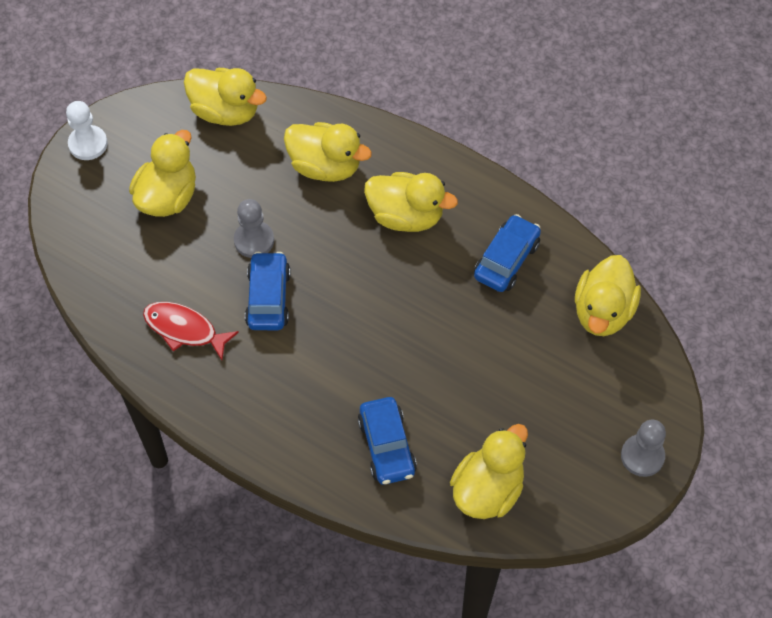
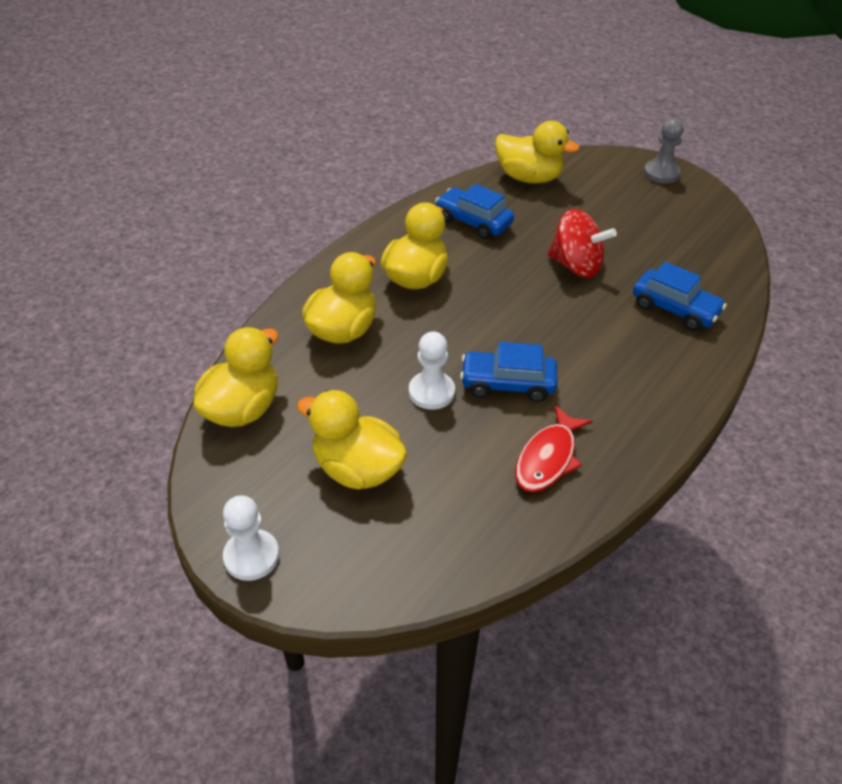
camera: 85 degrees left, 15 degrees down
(254, 240) = (431, 392): grey pawn -> white pawn
(387, 446) = (675, 309): blue car -> blue car turned 45 degrees clockwise
(445, 357) = (576, 266): none -> red spinning top
(487, 490) = (707, 253): yellow duck -> none

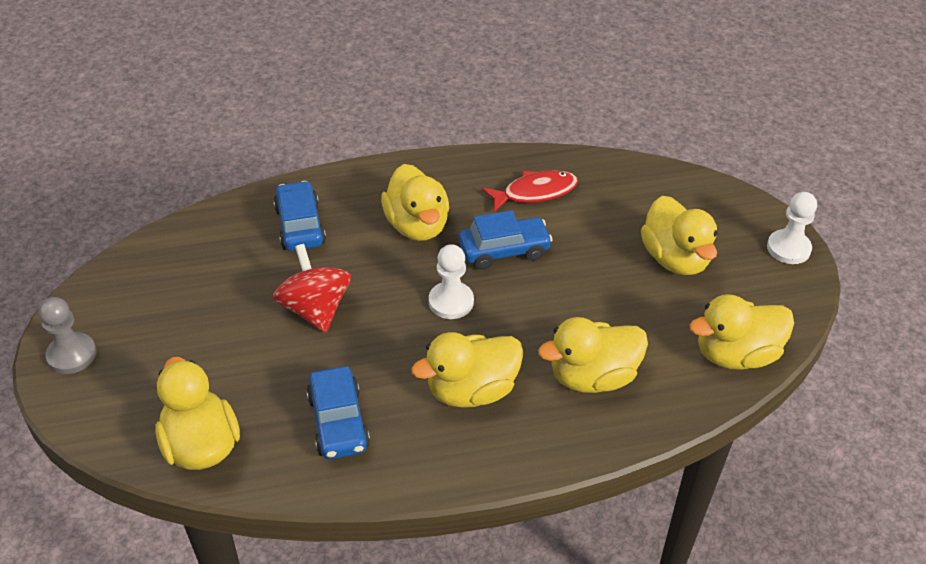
camera: 140 degrees left, 0 degrees up
(431, 392) = (569, 278): white pawn -> white pawn (451, 302)
(507, 384) = (504, 251): blue car -> blue car turned 60 degrees counterclockwise
(598, 362) = (417, 226): none -> yellow duck

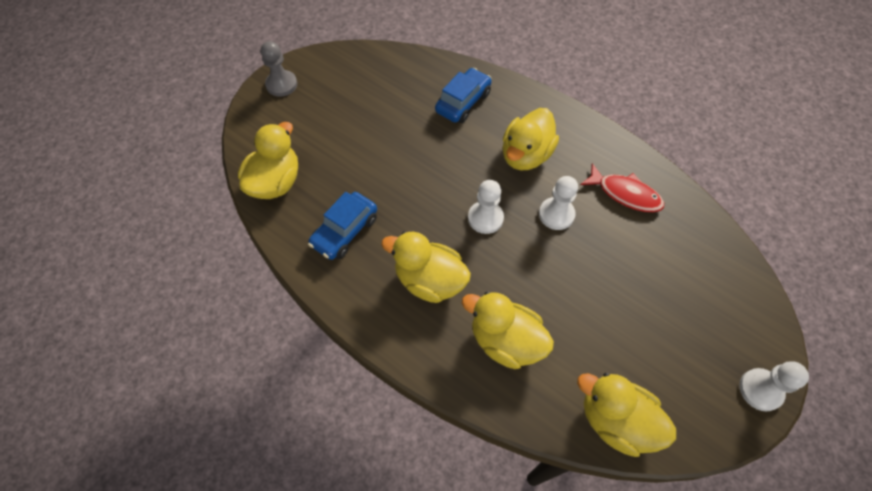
camera: 50 degrees right, 15 degrees up
(315, 309) = (411, 158): red spinning top -> none
(504, 251) = (556, 214): blue car -> white pawn
(675, 259) = (662, 319): yellow duck -> none

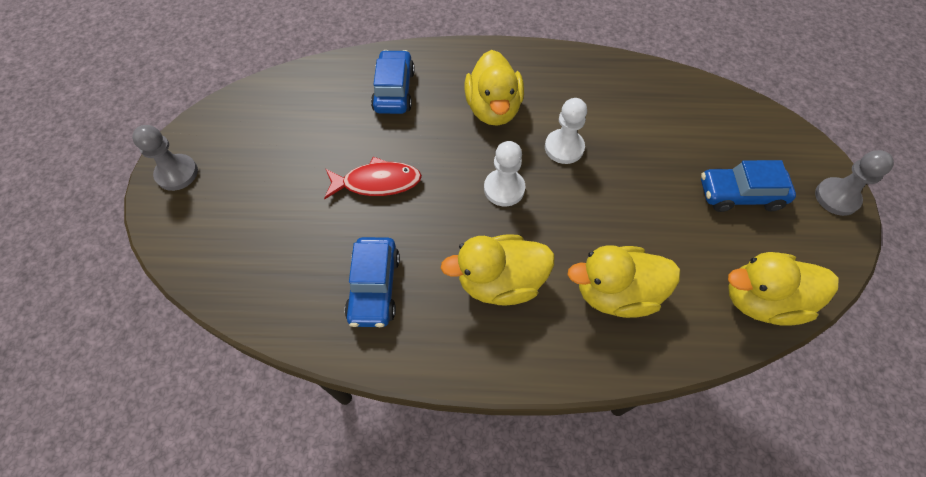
camera: 35 degrees left, 0 degrees up
(275, 182) = (253, 283): yellow duck -> none
(625, 194) = (605, 96): red fish -> red fish (377, 182)
(672, 334) = (739, 195): none -> blue car
(760, 390) = (836, 197): white pawn -> grey pawn

